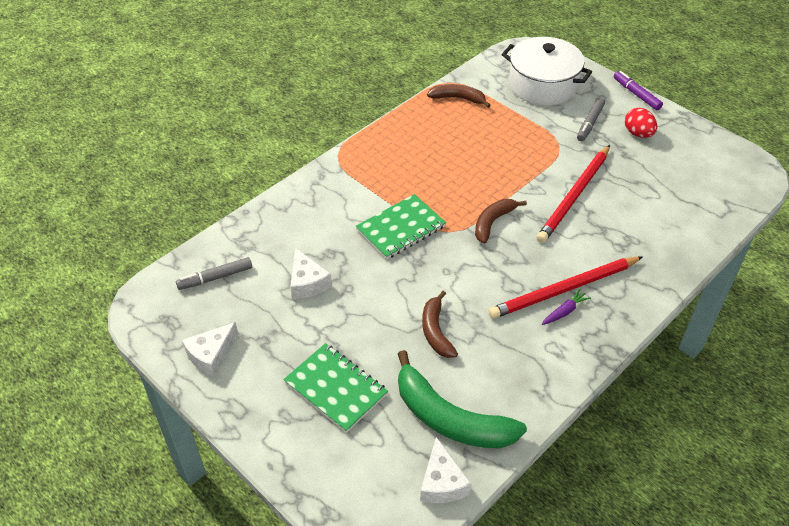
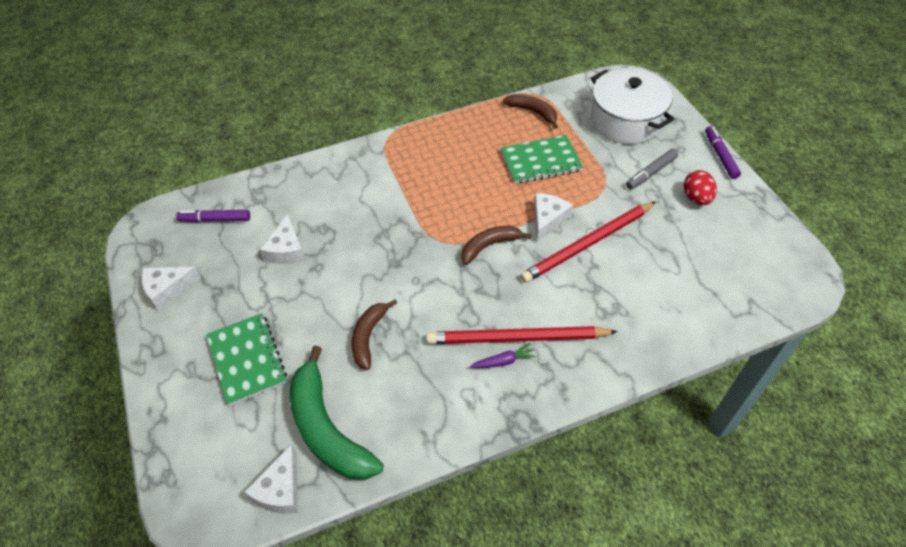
camera: 25 degrees right, 5 degrees up
(215, 278) = (215, 220): grey marker -> purple marker
(401, 228) = (400, 224): green notebook -> green notebook (540, 161)
(528, 186) = (547, 220): none -> white cheese

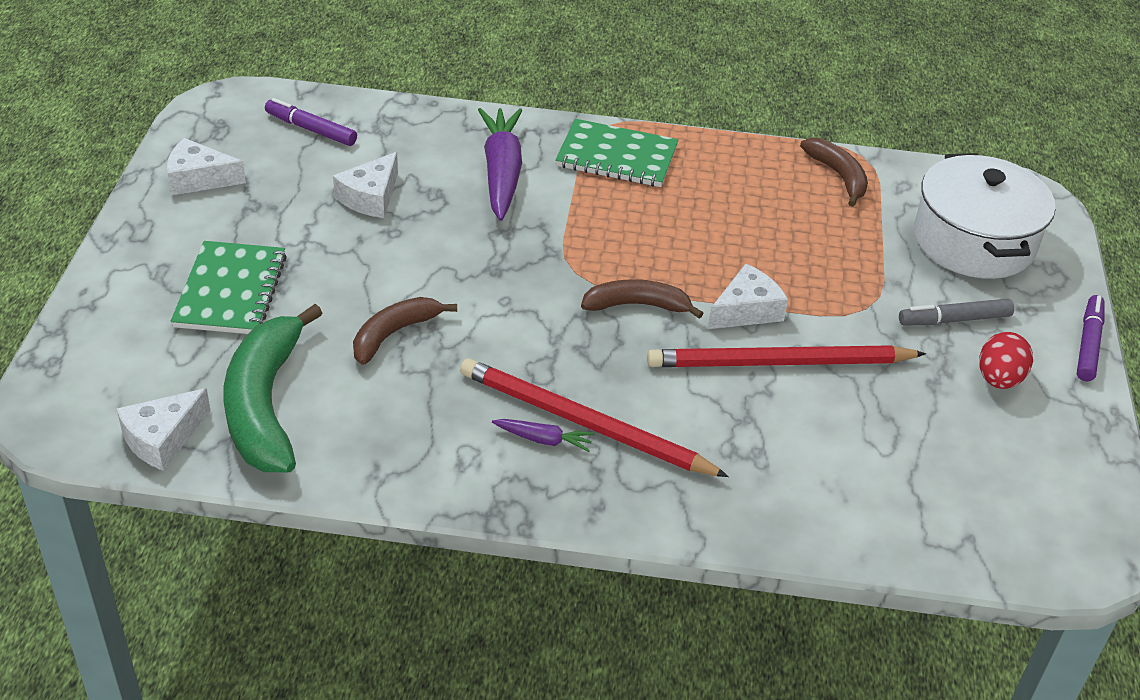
camera: 25 degrees right, 10 degrees down
(352, 195) = (501, 173): none -> purple carrot
(540, 161) = (797, 238): green notebook -> green notebook (616, 157)

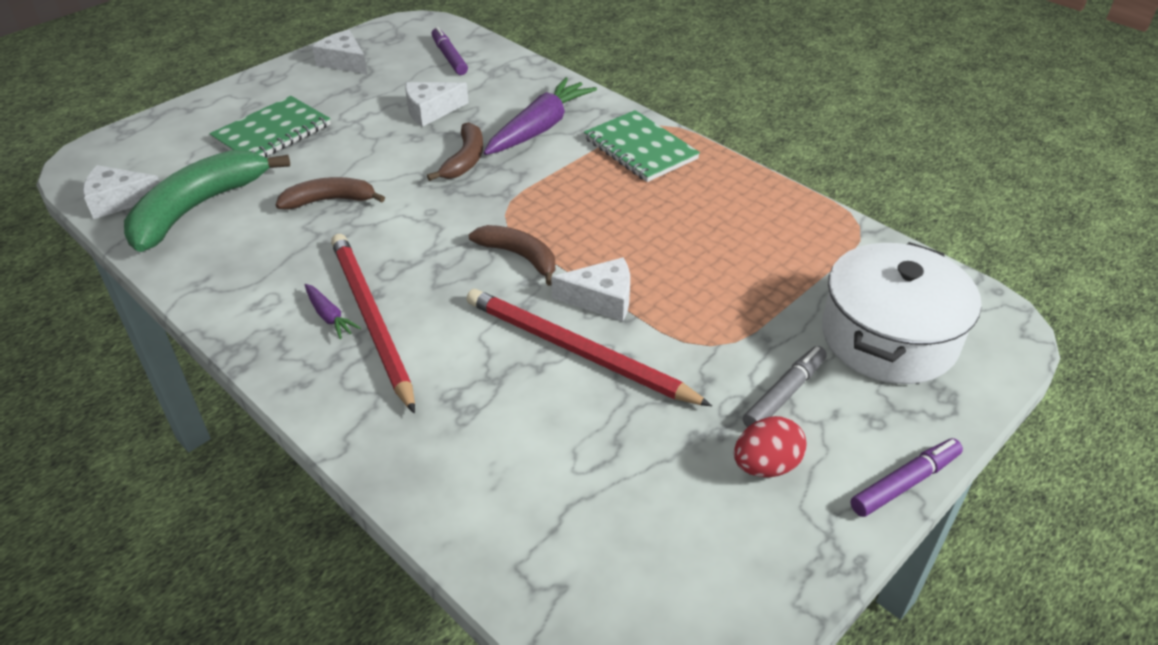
camera: 40 degrees right, 0 degrees up
(838, 176) = (816, 233): brown banana -> brown banana (465, 160)
(954, 320) = (784, 393): grey marker -> grey marker turned 105 degrees clockwise

